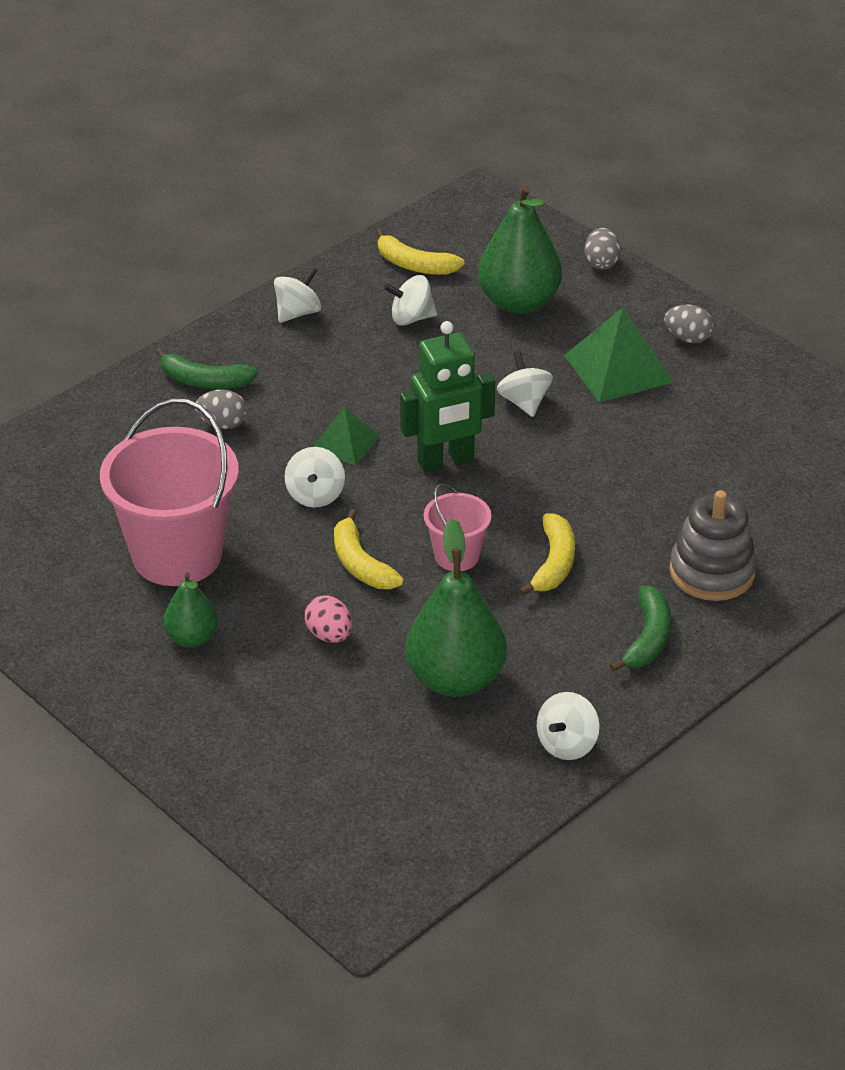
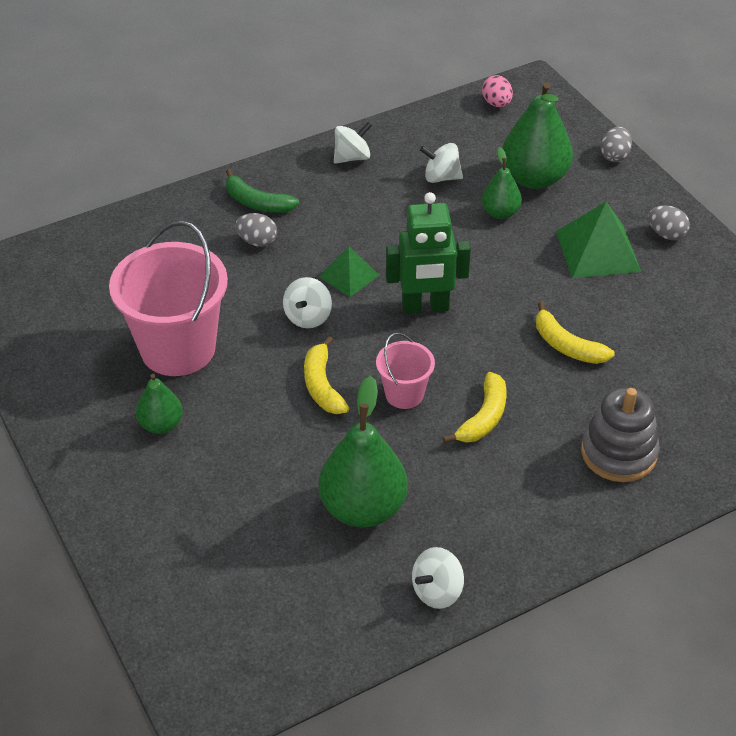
camera: 15 degrees right, 5 degrees up
(329, 635) = (273, 445): pink egg -> pink egg (496, 104)
(414, 265) = (460, 132): yellow banana -> yellow banana (566, 345)
(493, 346) = (500, 213): none -> green pear
(524, 402) = (508, 266): white spinning top -> none
(647, 639) = (541, 505): green banana -> none

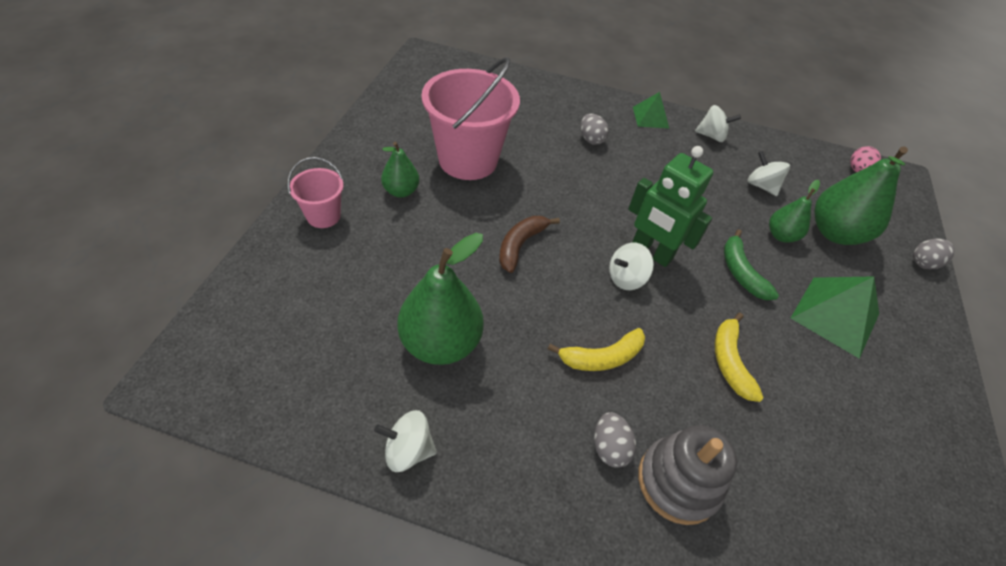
camera: 40 degrees right, 5 degrees up
(257, 202) = (618, 120): green banana -> green banana (741, 272)
(308, 317) = (565, 200): white spinning top -> white spinning top (626, 278)
(322, 385) = (521, 245): yellow banana -> brown banana
(349, 276) = (623, 197): green pyramid -> green pyramid (650, 117)
(404, 394) = (565, 294): pink bucket -> pink bucket (323, 216)
(666, 234) = (914, 348): grey egg -> grey egg (609, 447)

